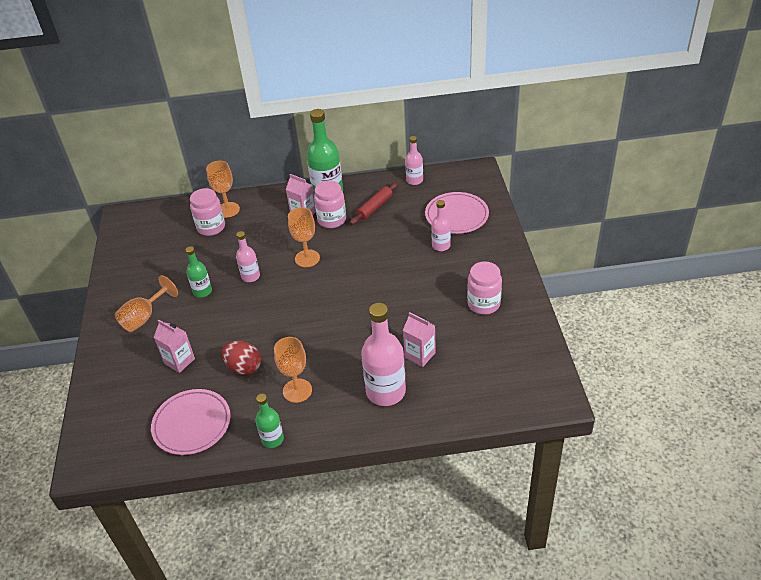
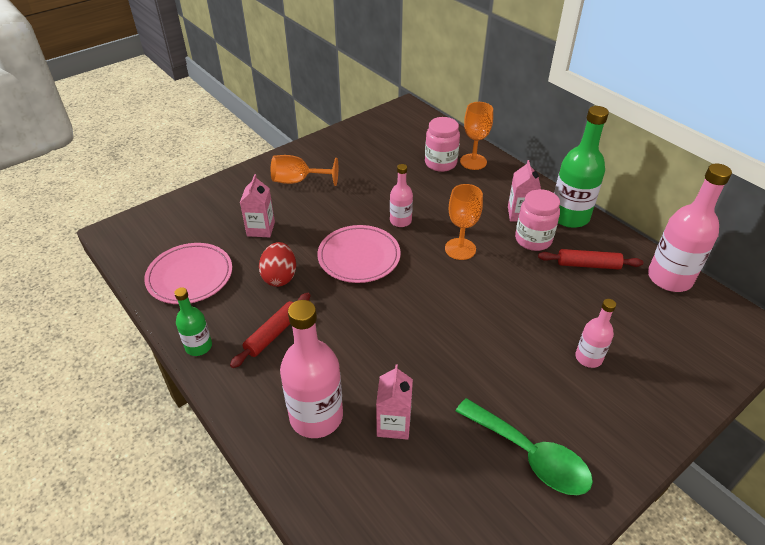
camera: 55 degrees right, 0 degrees up
(202, 291) = (355, 199): green bottle -> none
(297, 390) = (273, 334): orange goblet -> red rolling pin
(414, 180) = (669, 278): pink bottle -> pink bottle, size x1.82
(456, 215) = (655, 349): pink plate -> pink plate (359, 257)
(483, 304) = (530, 455): pink jar -> green spoon

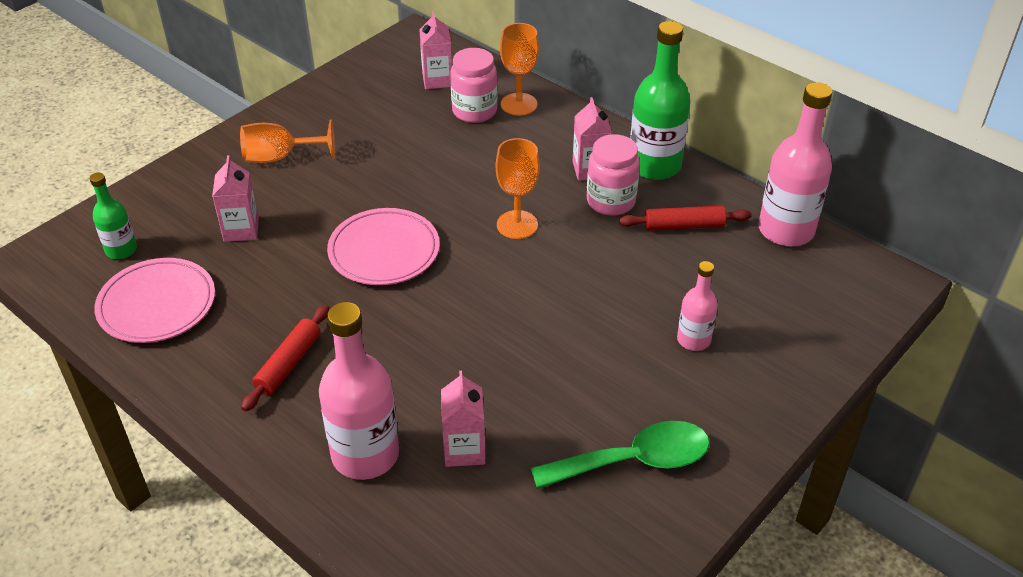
camera: 10 degrees left, 0 degrees up
(199, 346) = (192, 392): green bottle -> green bottle (121, 250)
(280, 277) = (281, 290): red egg -> none
(400, 221) = (432, 197): pink bottle -> none
(417, 139) = (437, 80): none -> pink carton
(530, 455) = (634, 461): green spoon -> green spoon turned 45 degrees counterclockwise

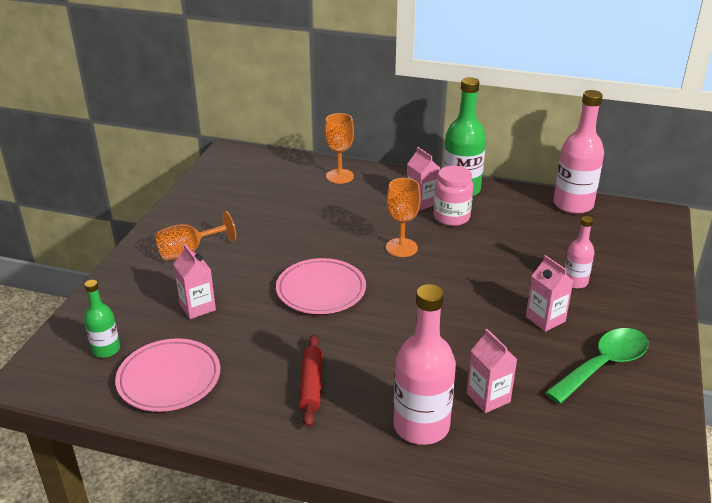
camera: 25 degrees left, 10 degrees down
(437, 80) = (269, 175): pink carton -> pink carton (545, 319)
(474, 111) = (312, 187): pink jar -> none
(683, 225) = (510, 219): red rolling pin -> none

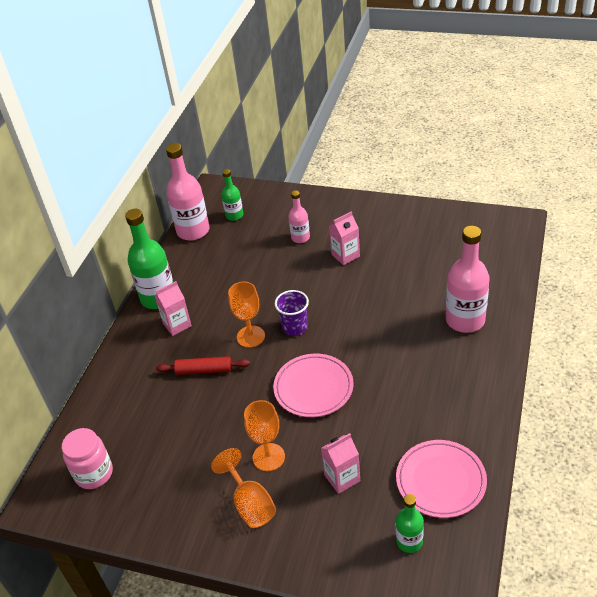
camera: 85 degrees left, 10 degrees up
(311, 385) = (434, 383): red rolling pin -> red rolling pin (204, 370)
(339, 176) = (116, 389): orange goblet -> orange goblet (268, 457)
(414, 277) = (295, 327): none -> purple cup
(451, 217) = (205, 304): pink jar -> pink jar (94, 473)
(488, 398) = (432, 287): pink carton -> none
(603, 365) = (392, 232): green spoon -> none
(608, 231) = (234, 215): none -> green bottle

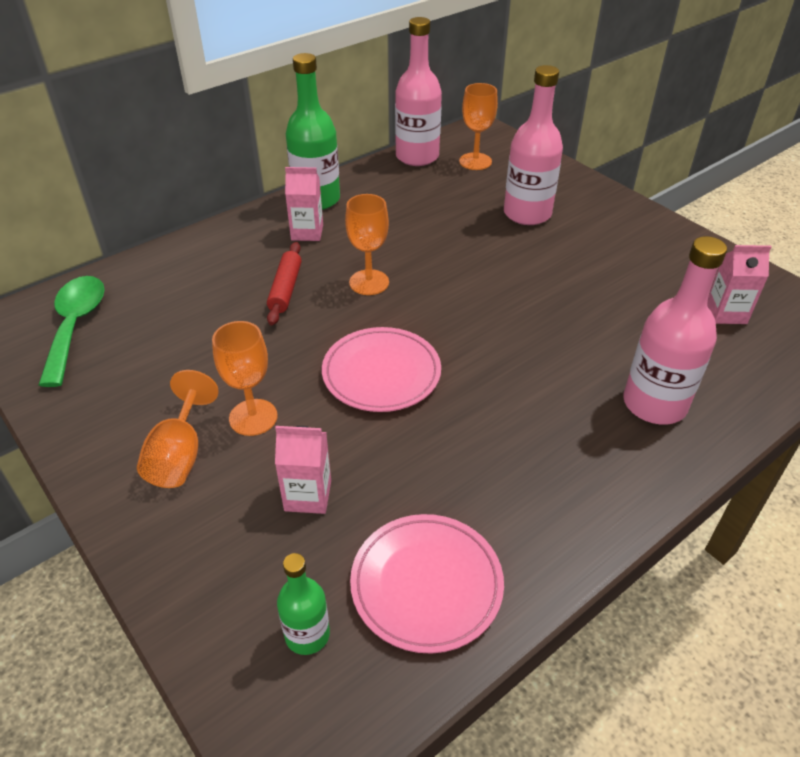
camera: 30 degrees right, 0 degrees up
(94, 473) = (76, 326): pink jar -> green spoon
(204, 370) = (285, 289): red rolling pin -> red rolling pin turned 60 degrees clockwise
(234, 215) = (475, 161): green bottle -> orange goblet
(295, 327) = (427, 298): purple cup -> none
(300, 238) = (527, 214): pink bottle -> pink bottle, size x1.82
(345, 255) = (563, 255): pink carton -> pink carton (726, 313)

